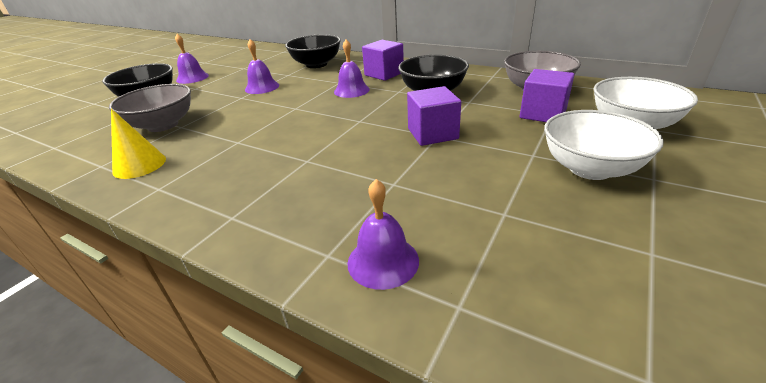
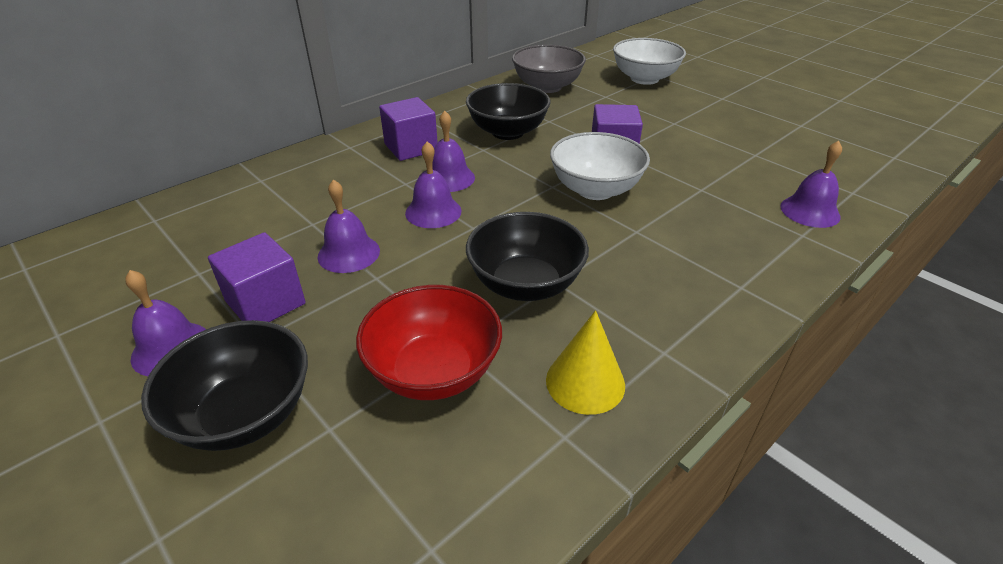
camera: 75 degrees left, 5 degrees up
(163, 125) = (434, 371): grey bowl -> red bowl
(309, 95) = (433, 212): none -> purple bell
(316, 64) = (294, 192): black bowl -> black bowl (525, 284)
(543, 114) = (602, 99): purple cube -> purple cube (266, 303)
(590, 168) = (703, 111): white bowl -> white bowl (595, 189)

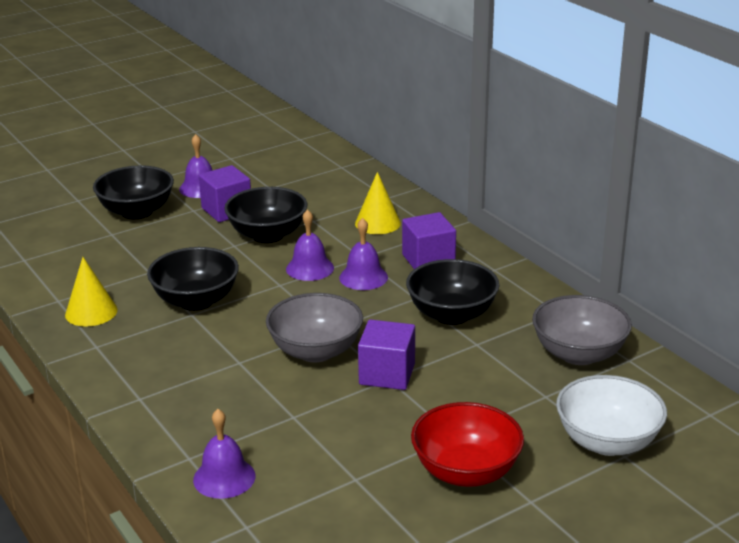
camera: 100 degrees right, 10 degrees down
(326, 180) = (377, 223): none -> yellow cone
(348, 253) = (267, 235): purple bell -> black bowl
(434, 371) = (133, 263): red bowl -> red bowl (466, 472)
(595, 189) = (315, 351): white bowl -> grey bowl

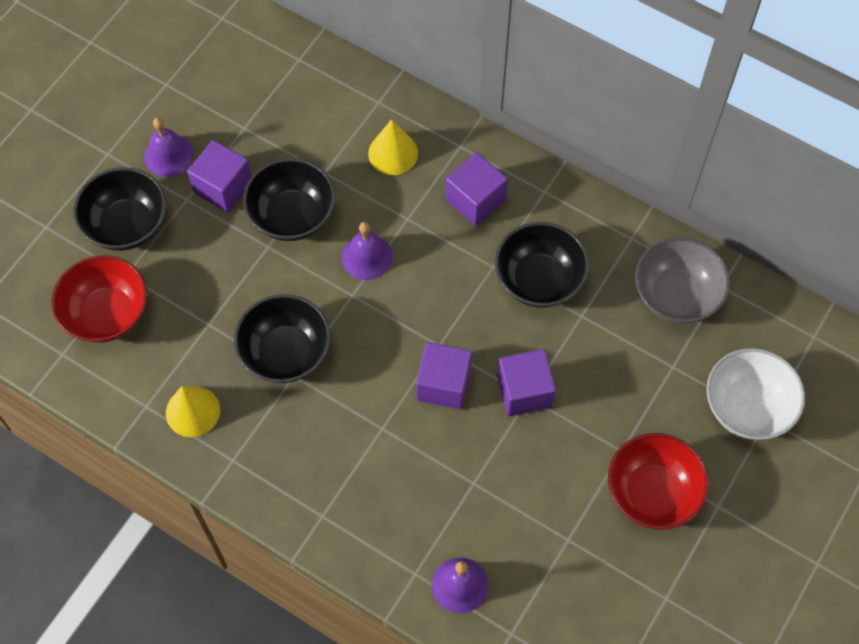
camera: 25 degrees left, 35 degrees up
(78, 248) = (107, 314): none -> red bowl
(315, 351) = (443, 384): grey bowl -> purple cube
(363, 277) = (427, 252): purple bell -> none

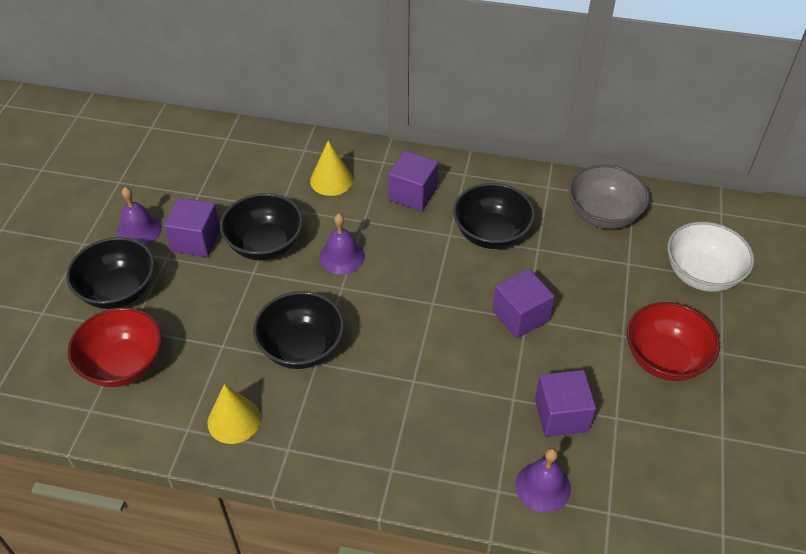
camera: 20 degrees left, 15 degrees down
(443, 384) = (450, 331): purple cube -> purple cube (561, 415)

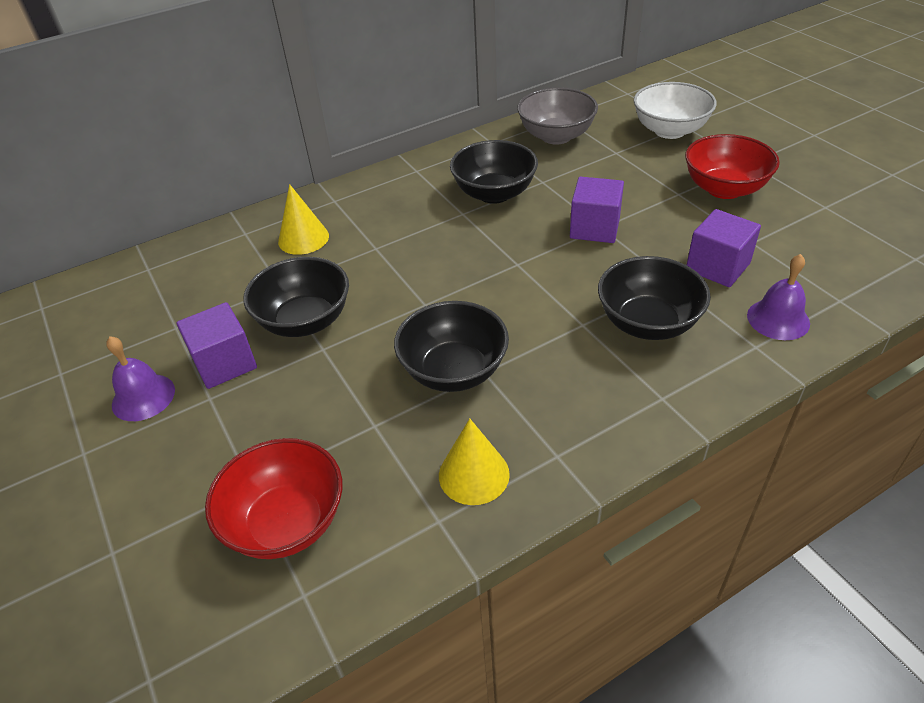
camera: 40 degrees left, 5 degrees down
(119, 291) = (189, 463): black bowl -> black bowl (648, 323)
(342, 256) = (392, 283): purple bell -> none
(413, 194) = (392, 206): purple cube -> none

